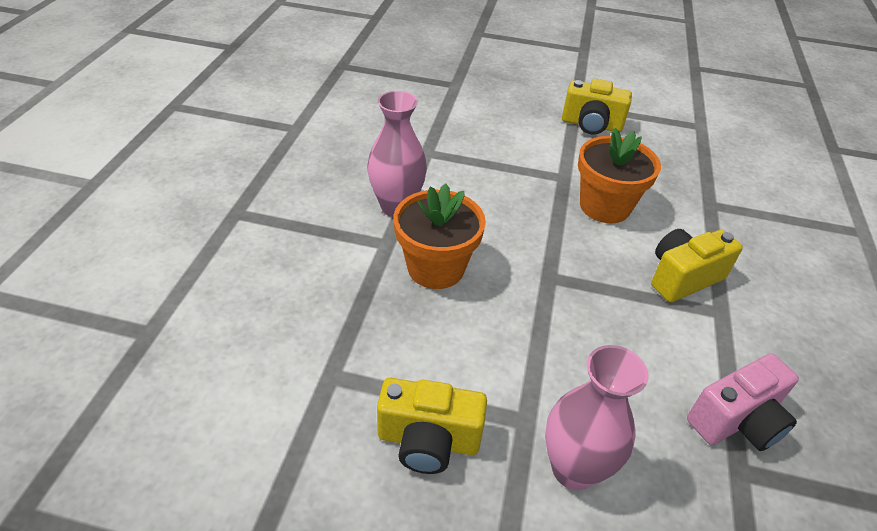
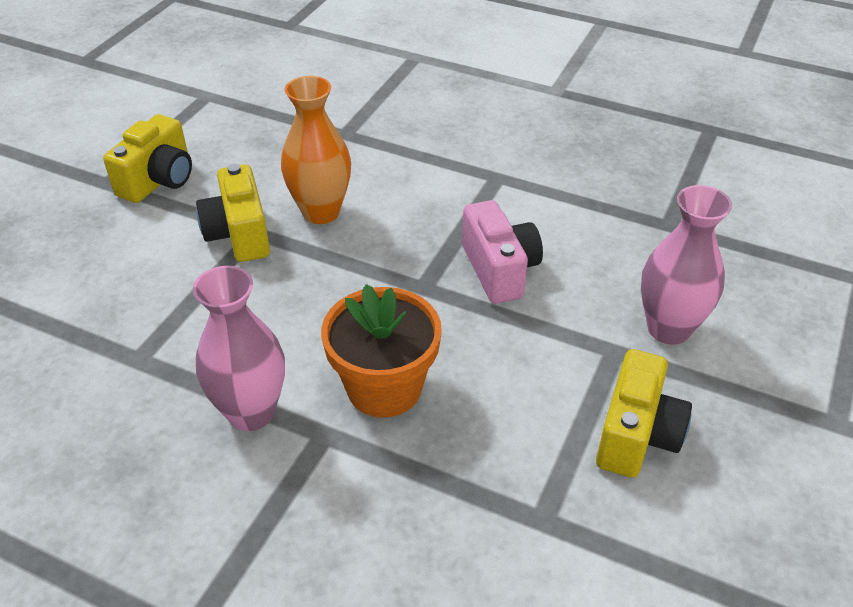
camera: 75 degrees left, 0 degrees up
(604, 206) = (321, 212): orange flower pot -> orange vase
(682, 277) = (447, 187): yellow camera -> yellow camera (239, 234)
(737, 421) = (621, 210): pink camera -> pink camera (499, 270)

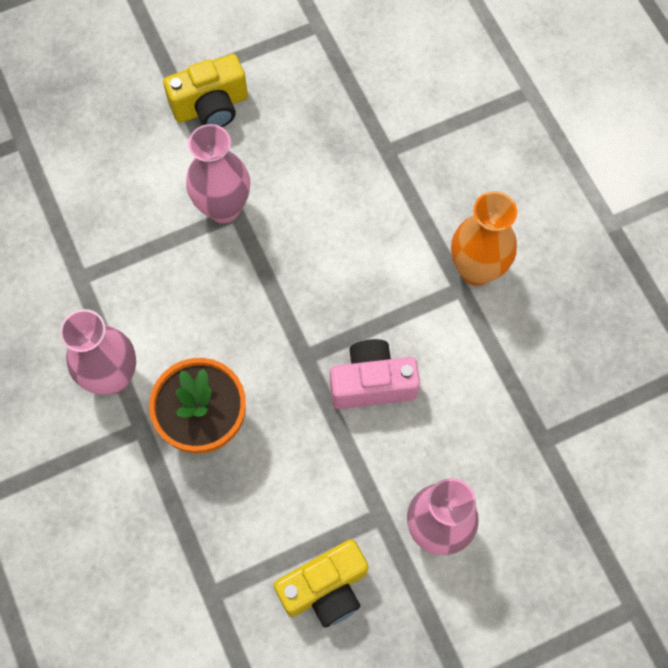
camera: 40 degrees right, 25 degrees up
(239, 234) = (223, 208): yellow camera -> pink vase
(321, 212) = (297, 227): orange vase -> orange vase (476, 269)
(499, 270) = (372, 383): pink camera -> pink camera turned 120 degrees counterclockwise

